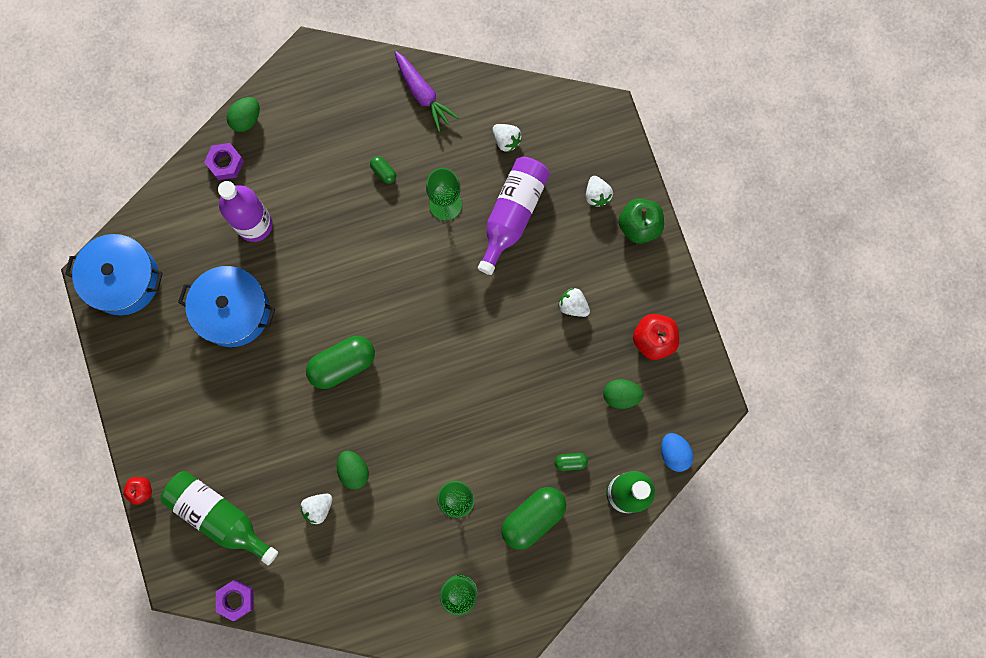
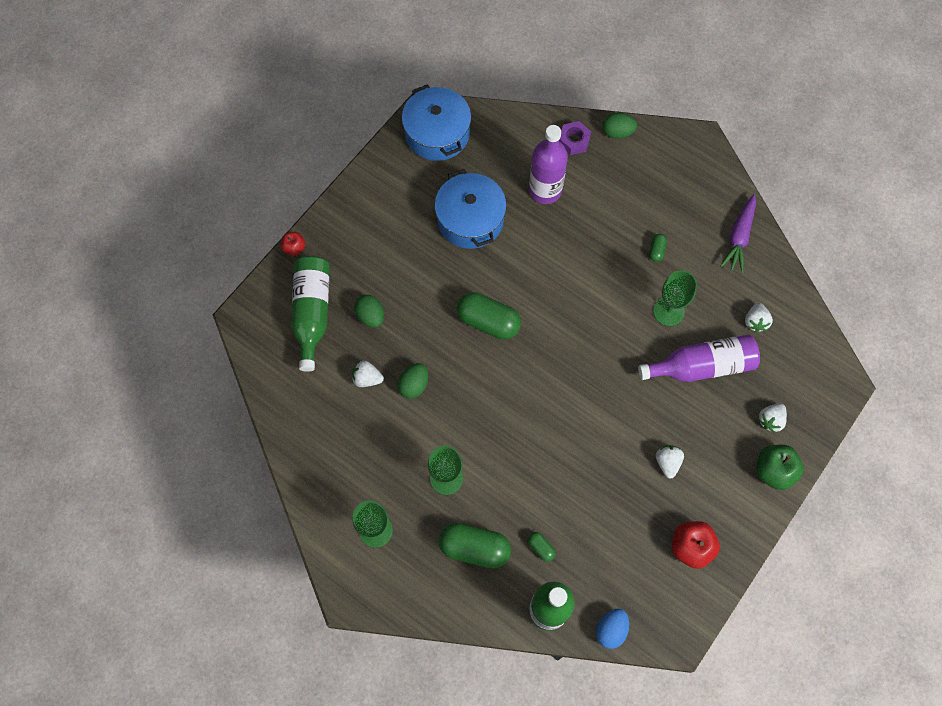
camera: 55 degrees right, 10 degrees down
(236, 599) = (258, 367): purple nut -> none
(621, 395) = (625, 552): green egg -> green egg (370, 316)

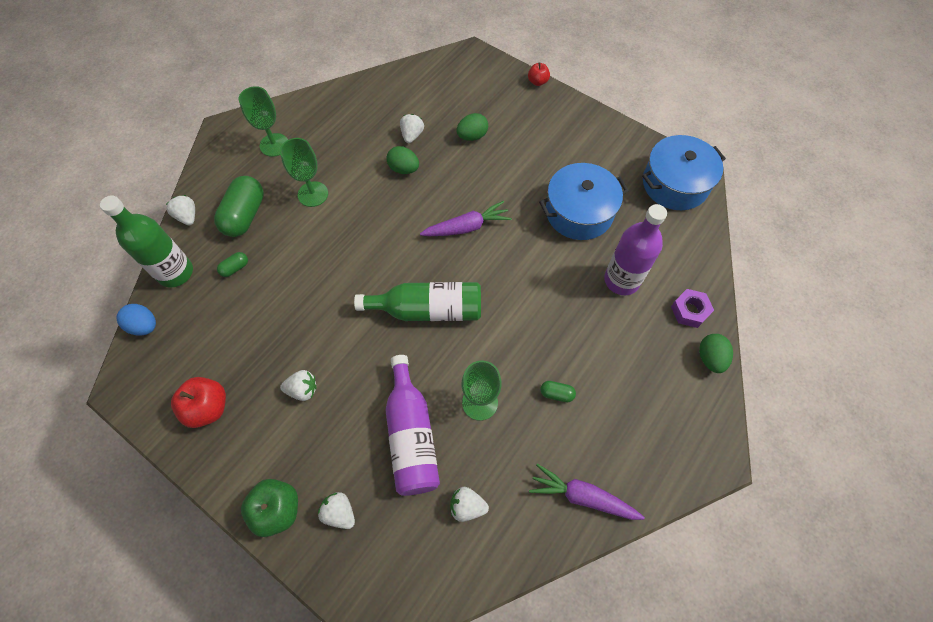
camera: 90 degrees right, 5 degrees down
(312, 313) = (474, 96): green bottle -> green bottle (428, 309)
(476, 613) = (187, 217): none -> white strawberry
(488, 322) = (466, 227): green capsule -> purple carrot

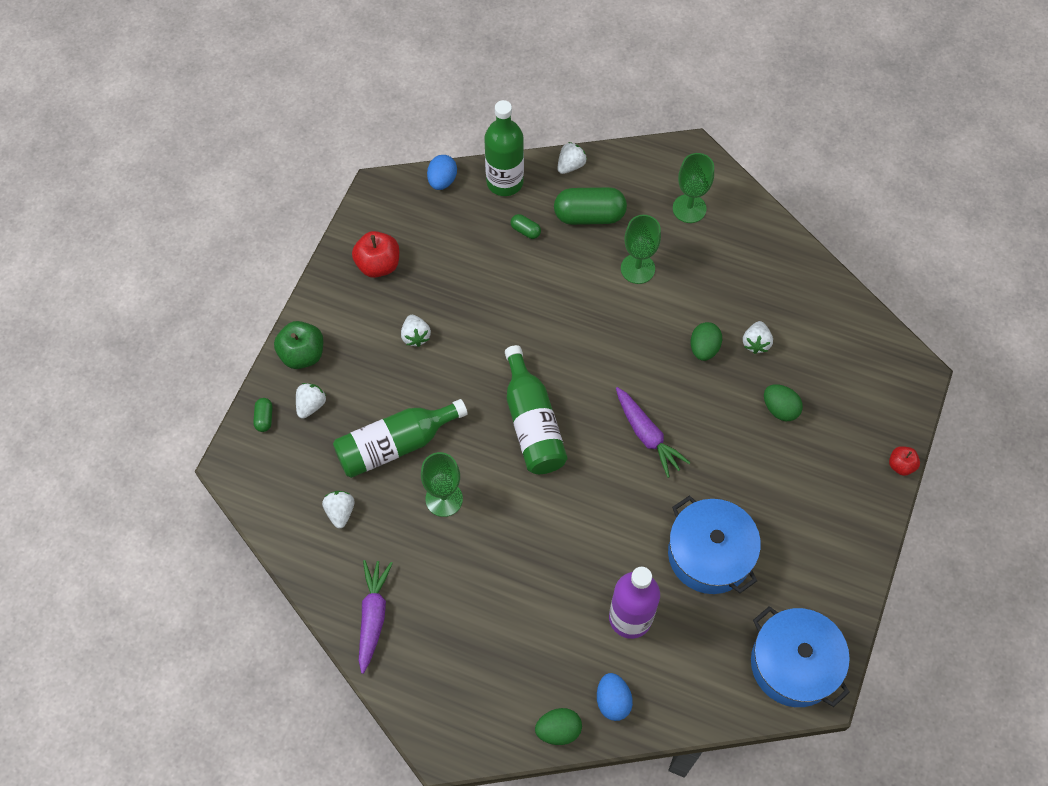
camera: 75 degrees right, 0 degrees up
(411, 435) = (396, 445): purple bottle -> green bottle
(412, 135) = (756, 343): white strawberry -> white strawberry turned 105 degrees clockwise
(556, 394) = (472, 571): green capsule -> green capsule (264, 418)
(689, 311) = (613, 701): purple nut -> blue egg

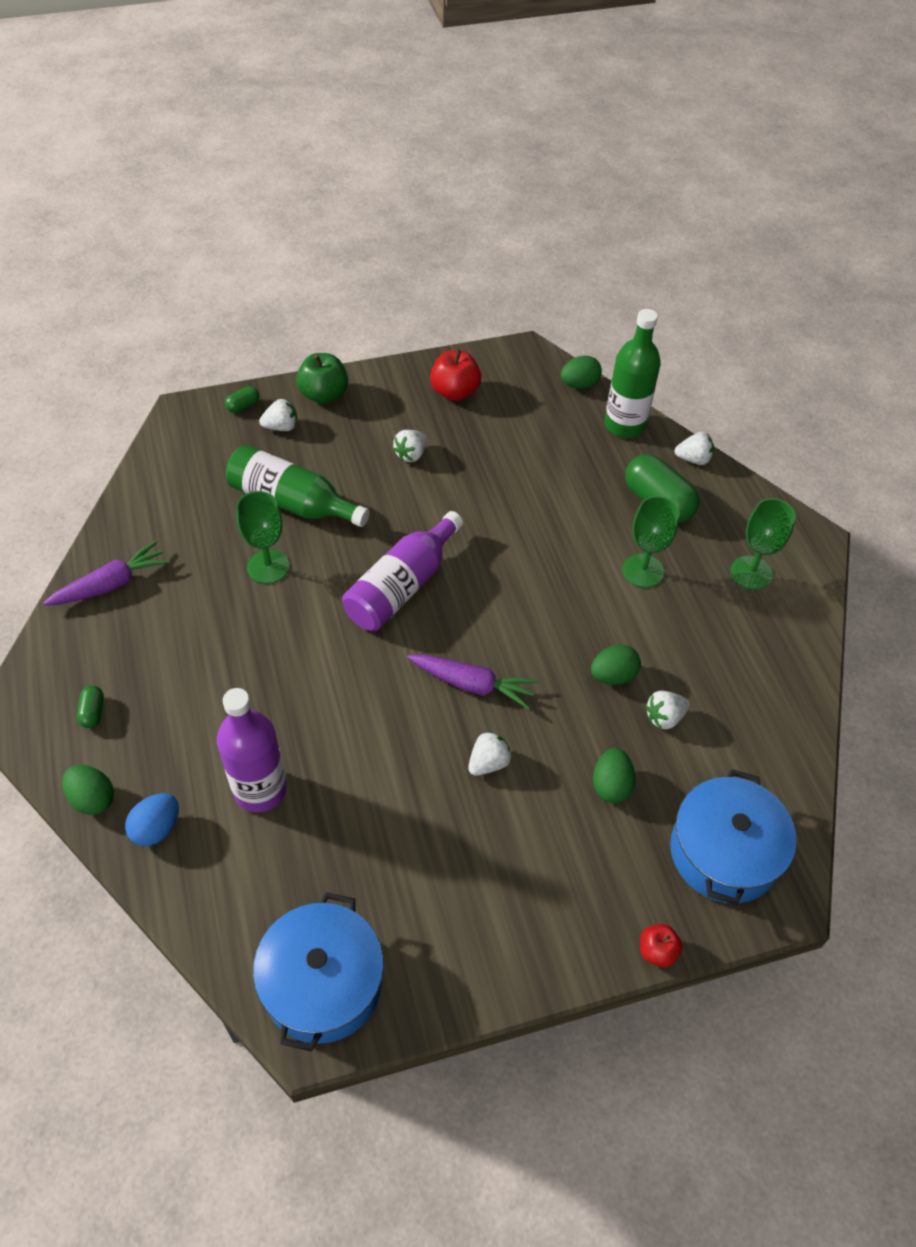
camera: 50 degrees right, 10 degrees down
(340, 512) = (196, 503): white strawberry -> white strawberry (488, 763)
(442, 181) = (579, 384): blue egg -> green egg
(525, 231) = (592, 467): green capsule -> green capsule (93, 712)
(532, 423) = (402, 586): green bottle -> purple bottle
(647, 435) = (472, 684): purple carrot -> purple carrot turned 90 degrees counterclockwise
(709, 554) = (388, 819): blue pot -> blue pot (724, 852)

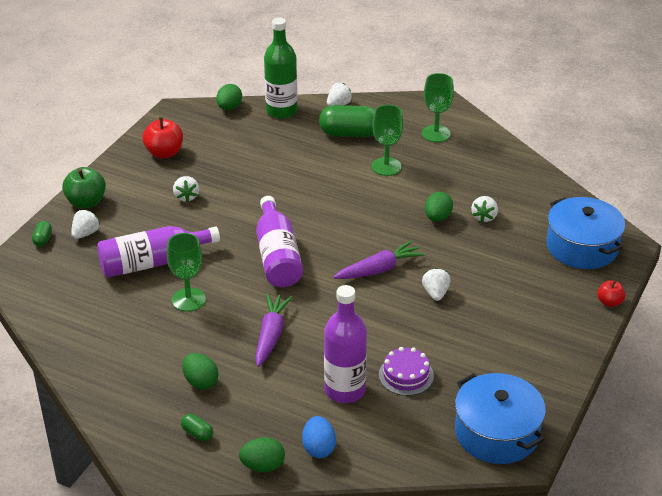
camera: 45 degrees left, 15 degrees down
(111, 584) = (106, 374): purple carrot -> purple carrot (271, 335)
(293, 502) = (153, 262): green bottle -> purple bottle
(333, 828) = (406, 375): none -> purple cake
(611, 785) = (501, 259): green egg -> green egg (200, 382)

